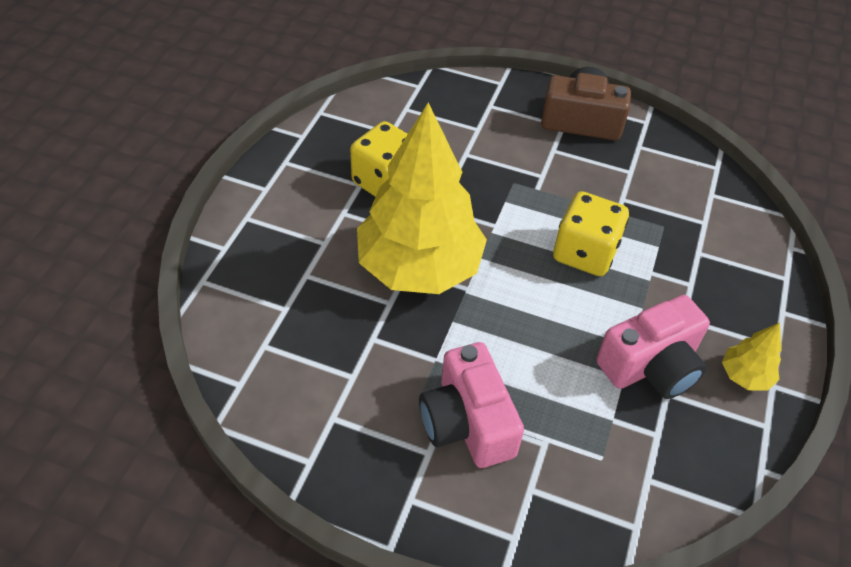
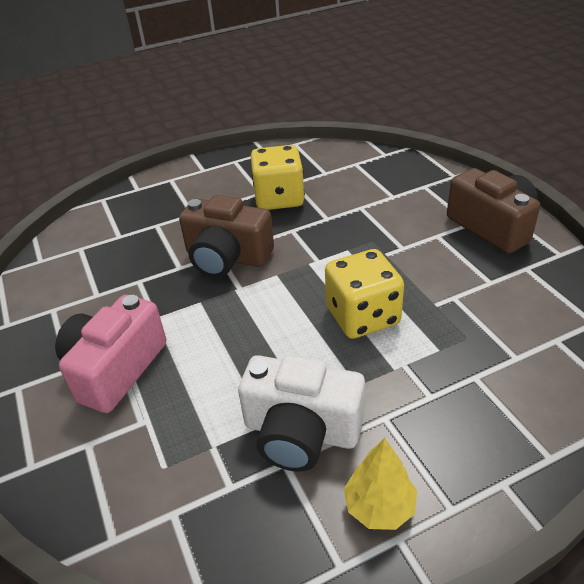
camera: 50 degrees right, 10 degrees down
(419, 267) = (227, 257): yellow tree -> brown camera
(651, 365) = (301, 431): pink camera -> white camera

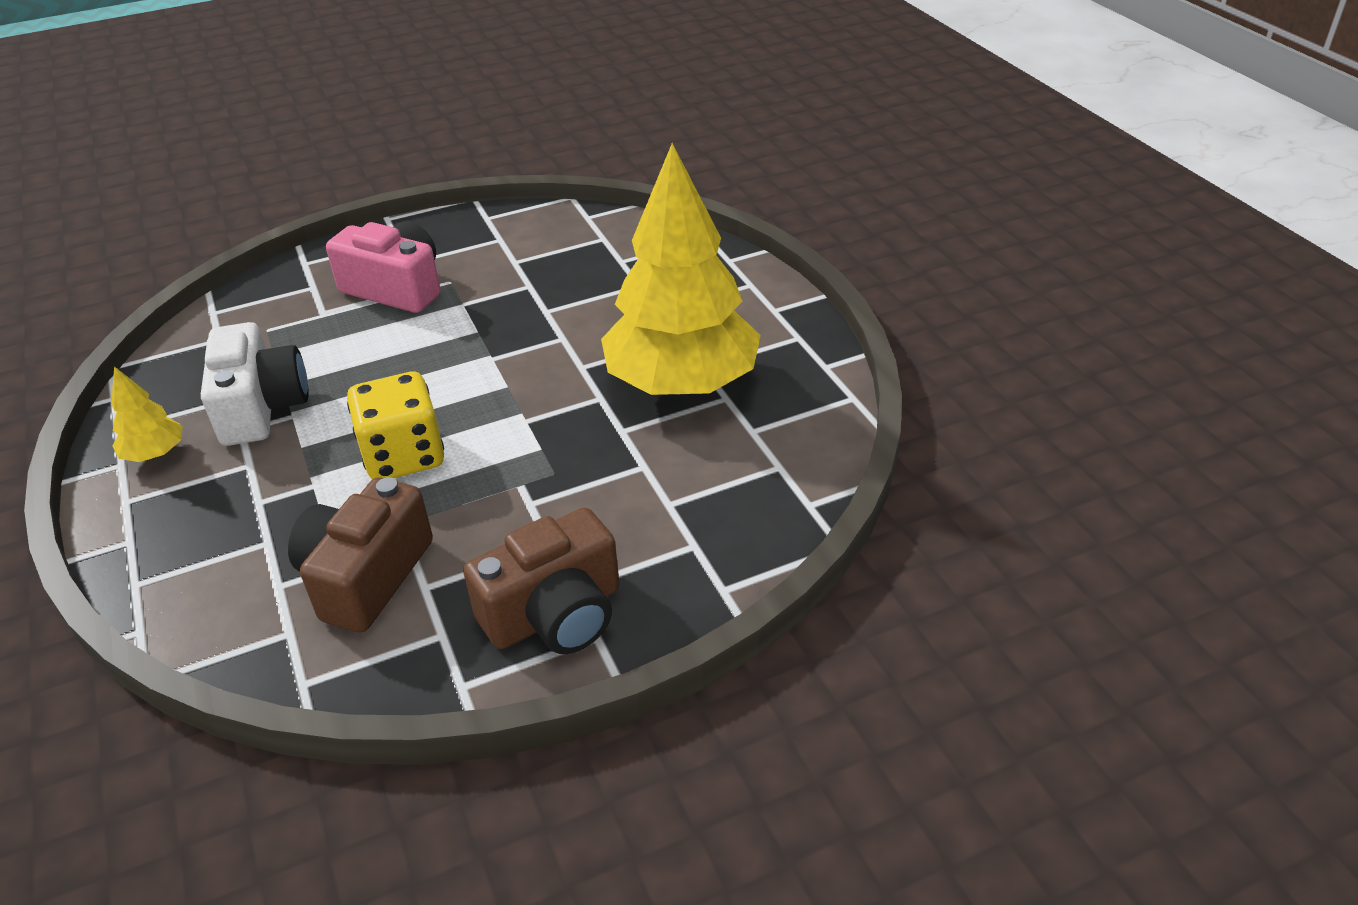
camera: 90 degrees right, 0 degrees up
(227, 257) = (553, 345): brown camera -> brown camera (366, 577)
(279, 198) = (682, 384): yellow dice -> yellow tree
(301, 431) = (261, 407): white camera -> white camera turned 150 degrees clockwise

